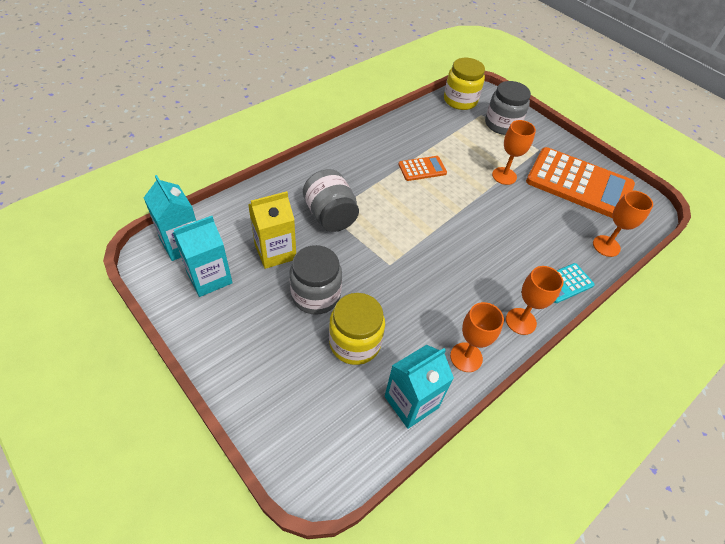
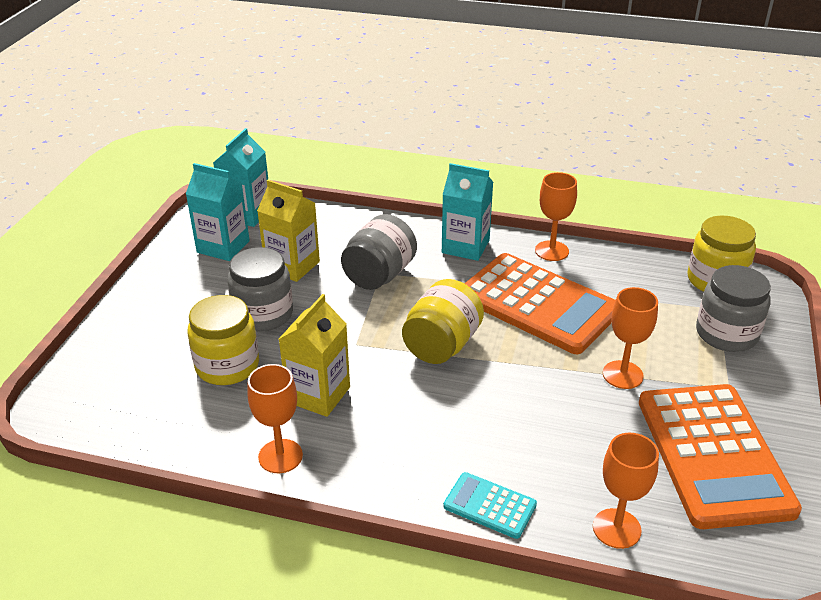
camera: 60 degrees right, 15 degrees down
(411, 402) = (186, 437): turquoise carton -> turquoise carton (465, 246)
(422, 169) = (538, 304): orange calculator -> orange calculator, size x2.22
(423, 308) = (318, 394): none -> yellow carton
(424, 227) = (442, 345): none -> yellow jar
(521, 321) = (379, 484): orange goblet -> orange goblet (551, 251)

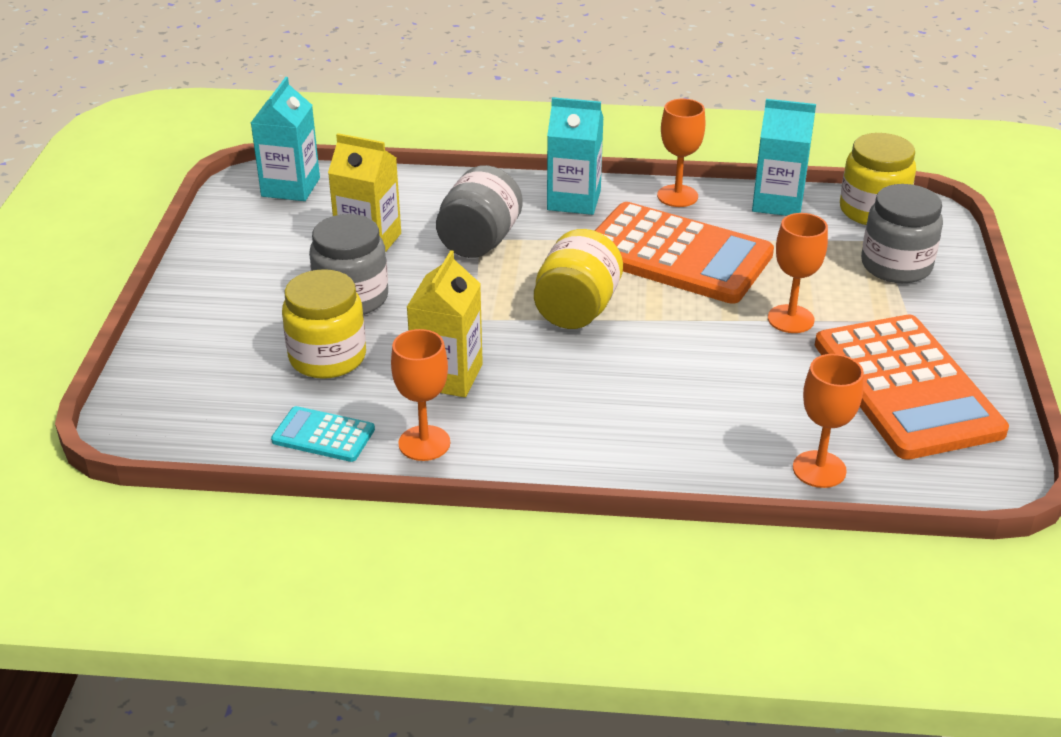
camera: 10 degrees left, 0 degrees up
(223, 247) = (274, 227): turquoise carton -> turquoise carton (777, 202)
(489, 506) = (676, 464): turquoise calculator -> turquoise calculator (323, 435)

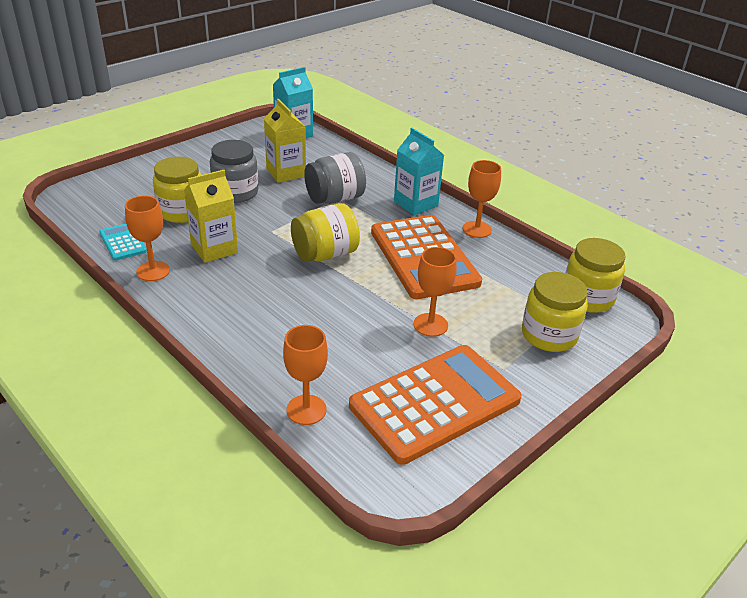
camera: 40 degrees right, 0 degrees up
(777, 202) = (532, 262): turquoise carton -> none
(896, 266) = (549, 335): grey jar -> yellow jar
(906, 387) = (435, 403): orange calculator -> orange calculator turned 150 degrees counterclockwise

